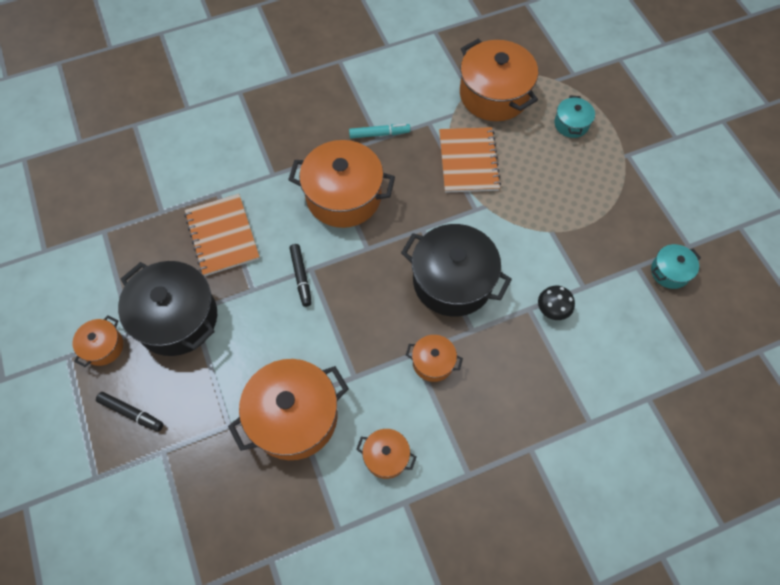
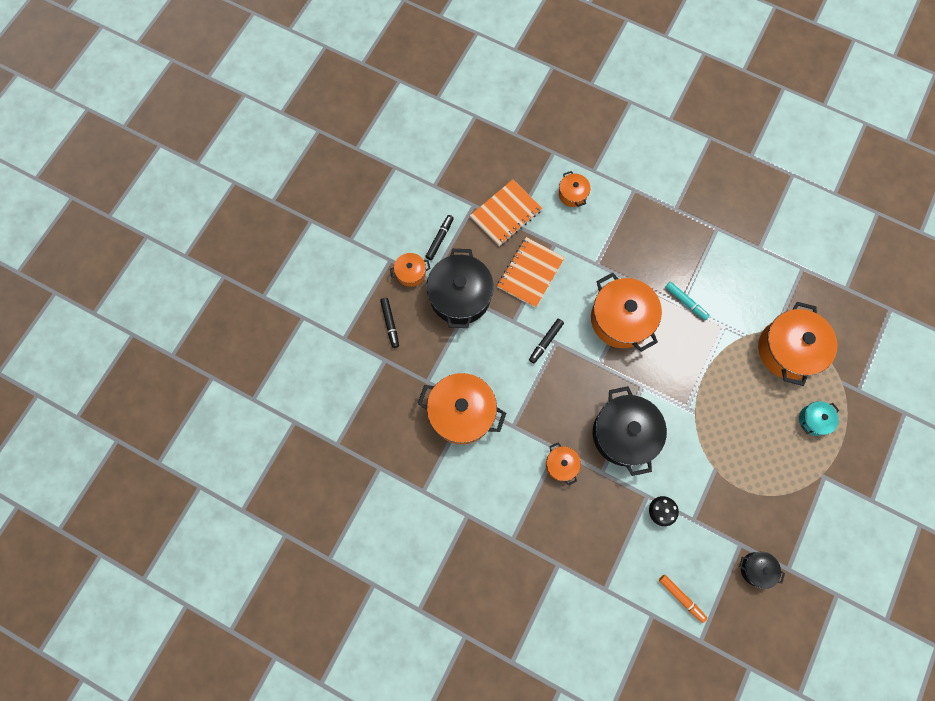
camera: 50 degrees right, 10 degrees up
(101, 290) = (439, 239): none -> black marker
(386, 456) = (483, 483): orange pot -> orange pot (572, 194)
(468, 161) = (718, 375): orange notebook -> orange notebook (506, 214)
(650, 358) = (681, 598): none -> orange marker
(670, 272) = (756, 569): turquoise pot -> black pot

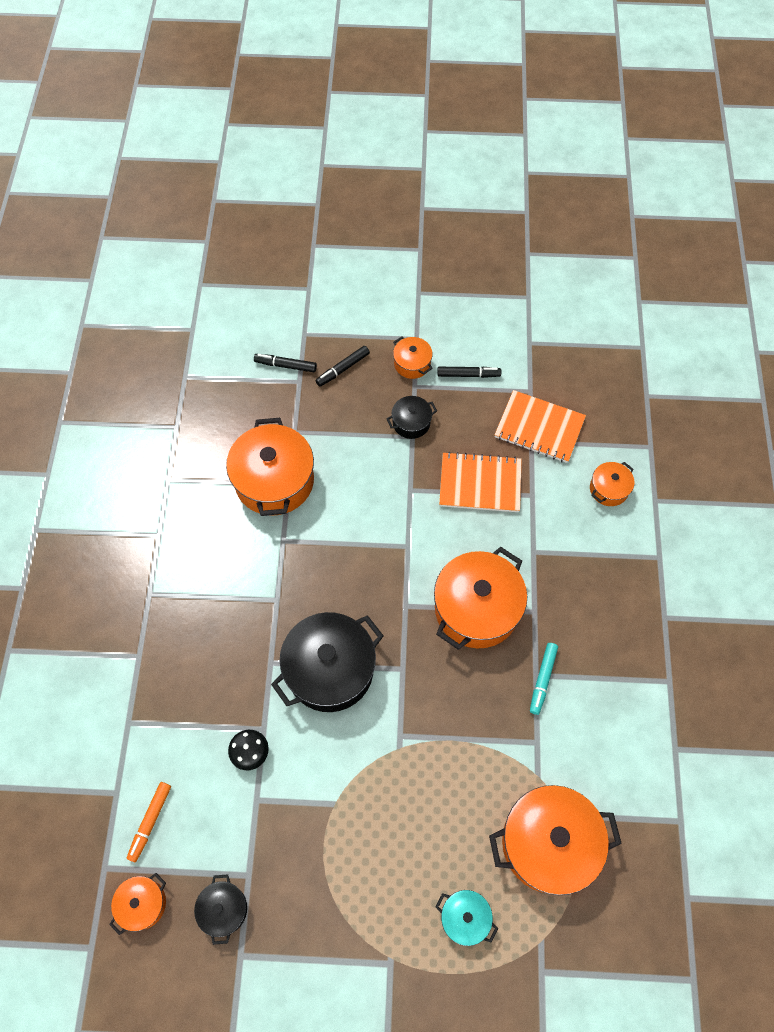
camera: 65 degrees right, 10 degrees down
(460, 296) = (411, 423): black pot -> black pot, size x0.49
(545, 342) = (403, 534): black marker -> black marker (286, 365)
(561, 465) = (259, 612): orange pot -> orange pot (142, 904)

